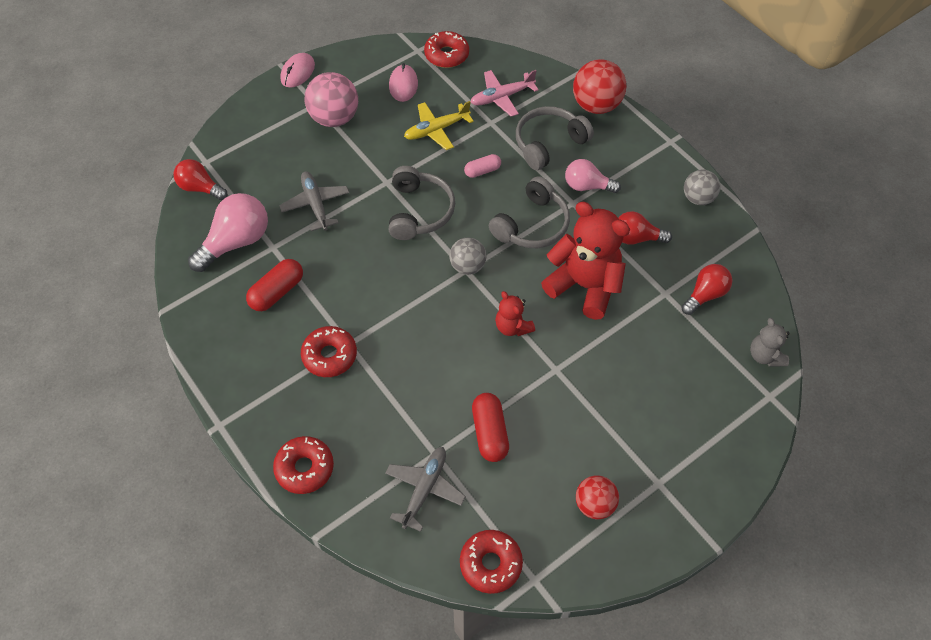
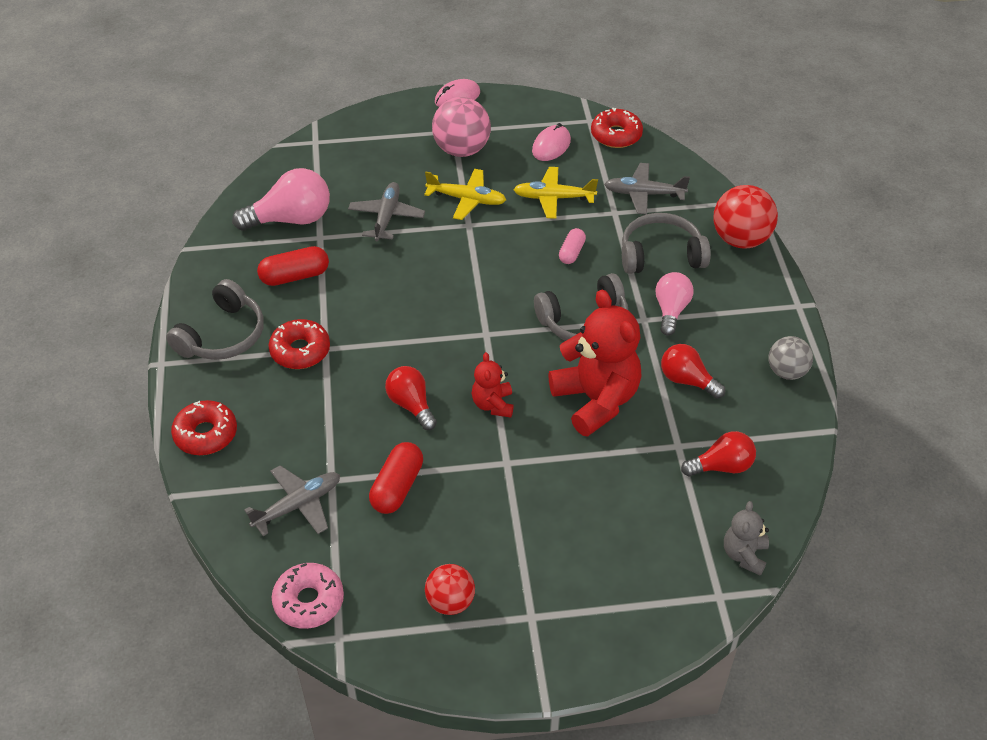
camera: 30 degrees right, 10 degrees down
(200, 188) = (294, 161): red light bulb -> red light bulb (411, 405)
(369, 160) = (466, 199): none -> yellow plane
(419, 211) = (480, 263): grey headphones -> grey headphones (222, 335)
(467, 266) = (490, 331): grey ball -> none
(482, 171) = (571, 252): pink capsule -> pink capsule turned 75 degrees counterclockwise
(490, 564) = (309, 601): red donut -> pink donut
(502, 97) = (644, 194): pink plane -> grey plane
(587, 186) = (671, 310): pink light bulb -> pink light bulb turned 60 degrees clockwise

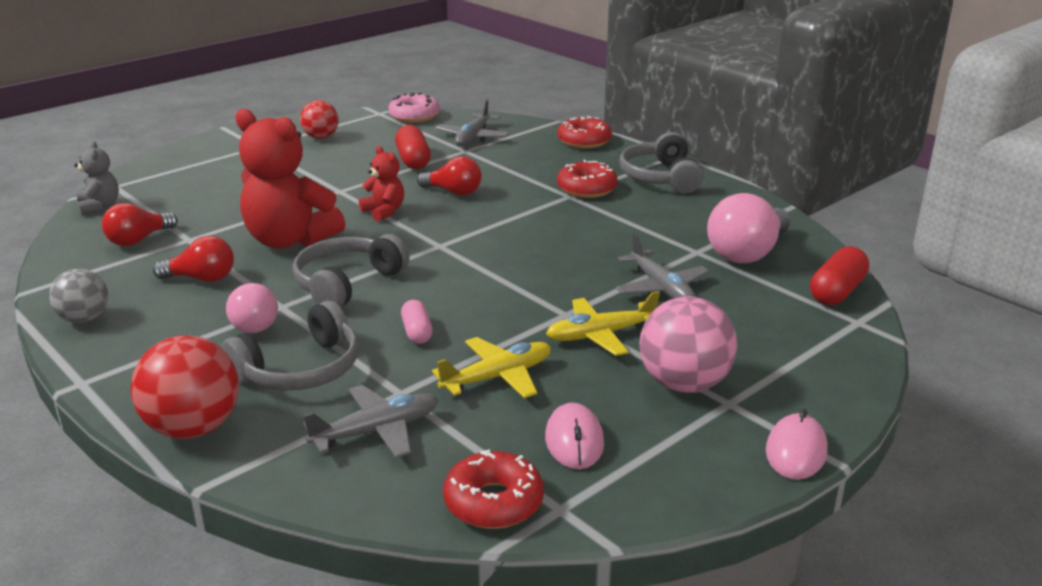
camera: 145 degrees right, 20 degrees down
(295, 276) = (669, 221): red capsule -> red capsule (836, 291)

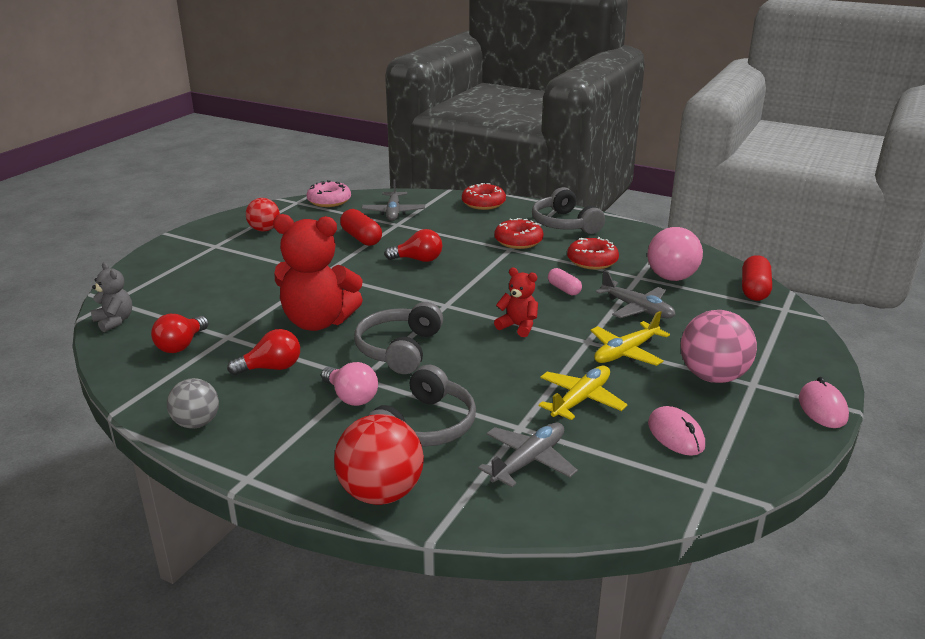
camera: 20 degrees left, 0 degrees up
(384, 211) = (376, 285): red teddy bear -> red teddy bear (518, 326)
(417, 332) = (490, 377): pink capsule -> pink capsule (564, 289)
(493, 502) = (660, 493): red donut -> red donut (592, 261)

